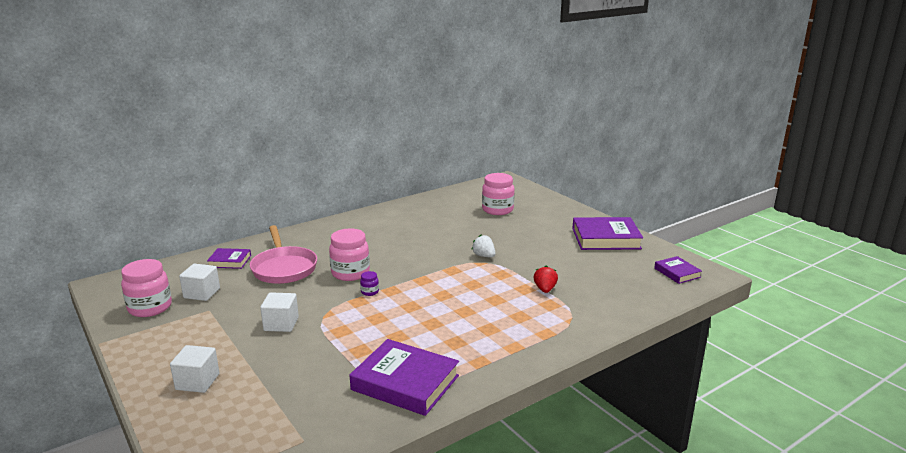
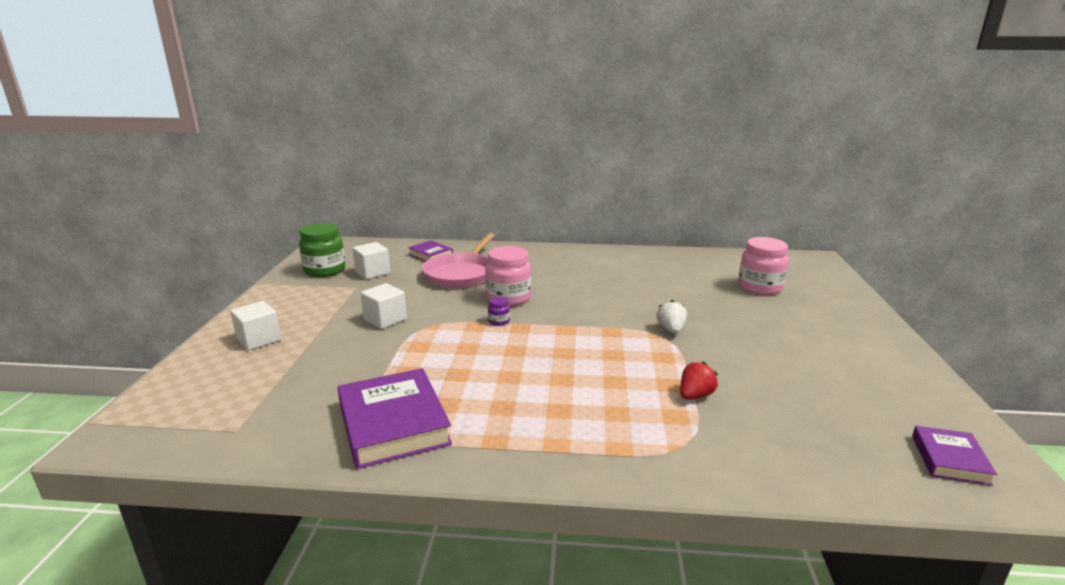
camera: 40 degrees right, 0 degrees up
(150, 308) = (325, 270): pink jar -> green jar
(606, 238) = (877, 368): purple book -> none

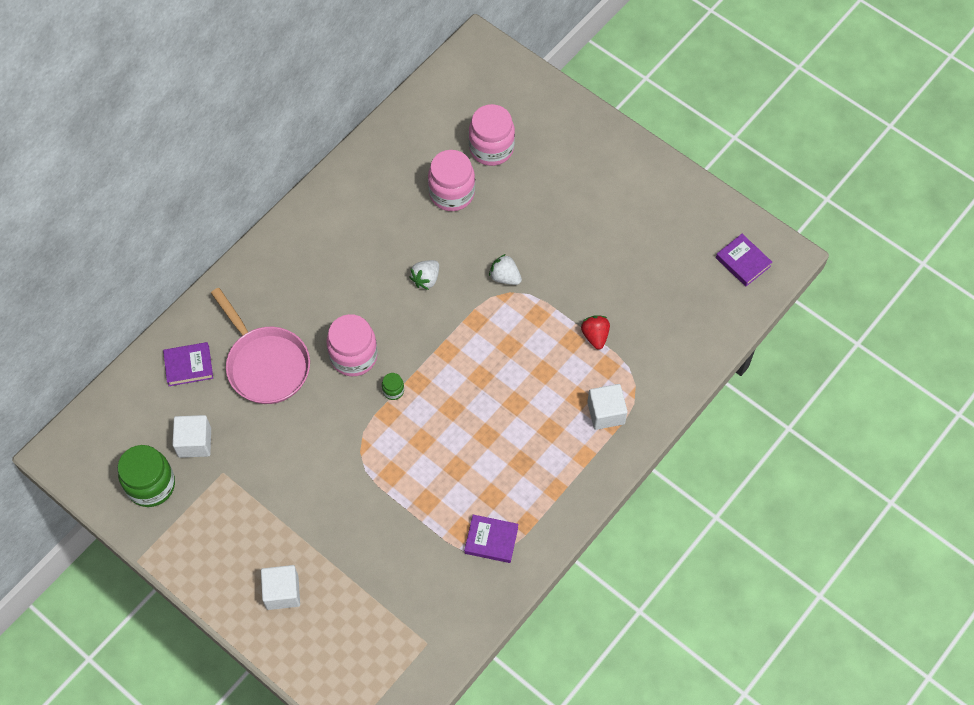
camera: 55 degrees left, 40 degrees up
(385, 319) = (319, 477): white cube -> white cube (606, 413)
(393, 424) = (491, 540): purple book -> purple book, size x0.54
(499, 321) = (393, 391): purple jar -> green jar
(613, 301) = (426, 279): none -> white strawberry
(697, 287) = (452, 193): none -> pink jar

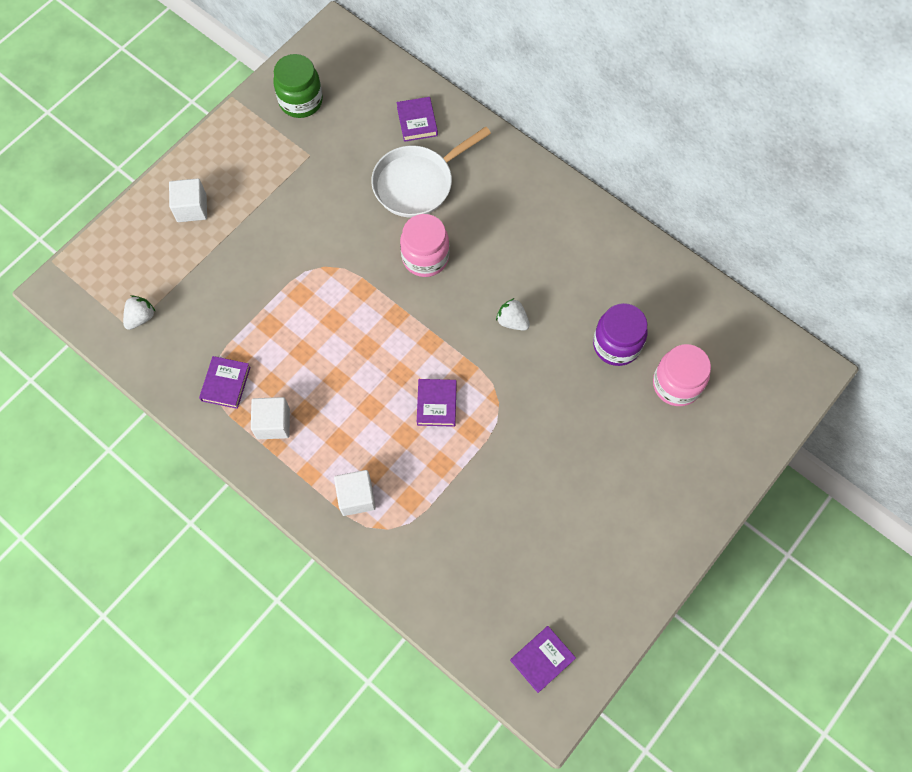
camera: 90 degrees right, 5 degrees up
(194, 442) = (340, 131): white cube -> white cube (273, 423)
(265, 364) = (417, 183): pink pan -> white pan
(393, 391) = (387, 293): green jar -> none
(452, 193) = (616, 345): pink jar -> purple jar
(505, 277) = (516, 398): white strawberry -> white strawberry (141, 317)
(512, 345) = (436, 404): none -> purple book
(595, 336) = (446, 489): red strawberry -> none

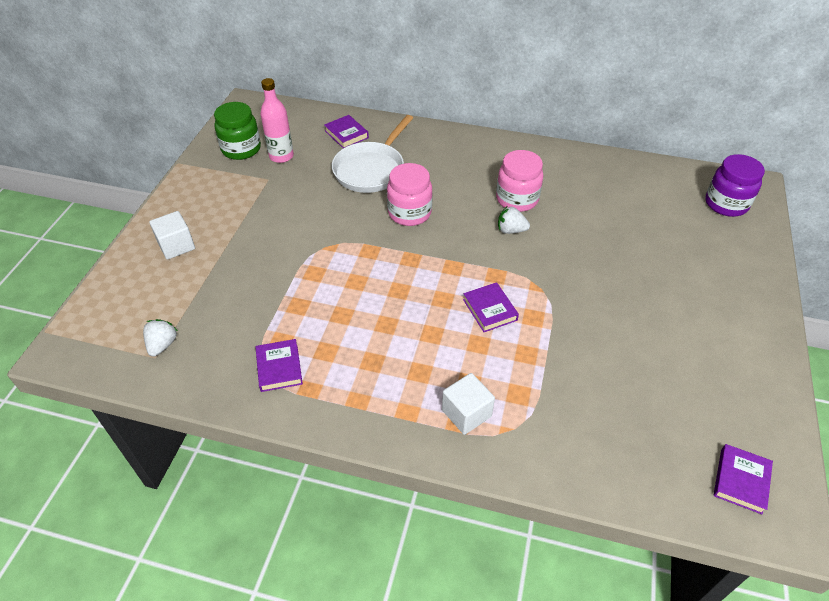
camera: 25 degrees left, 20 degrees down
(273, 423) = (346, 383): white cube -> none
(336, 128) = (281, 156): none -> pink bottle
(616, 345) = (603, 217): purple jar -> purple jar (726, 204)
(676, 384) = (669, 226): pink jar -> pink jar (517, 199)

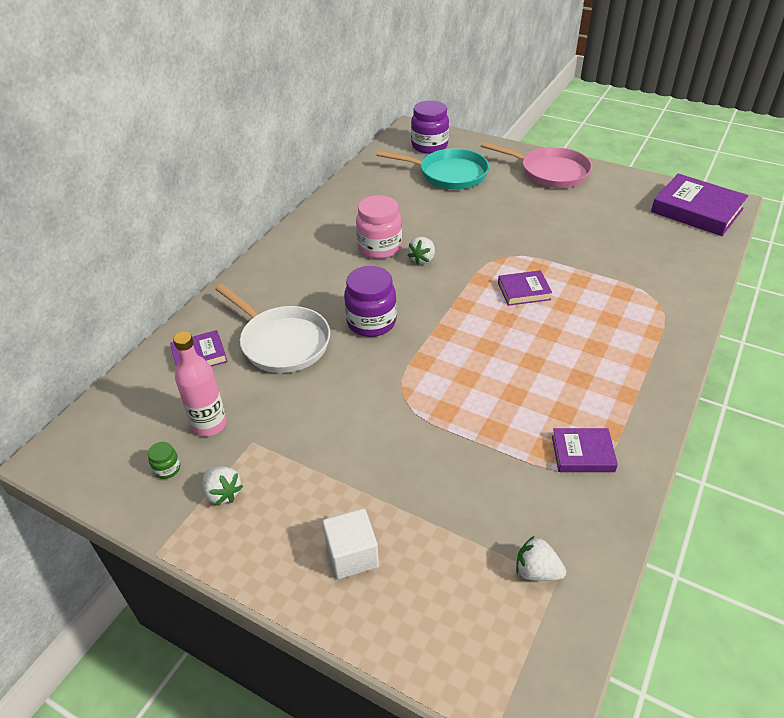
camera: 75 degrees left, 5 degrees down
(223, 177) = (223, 493): none -> white strawberry
(241, 149) = (167, 469): green jar -> green jar, size x0.45
(409, 213) = (371, 322): pink jar -> purple jar
(466, 413) = (642, 326): white cube -> none
(675, 227) = (448, 174): none -> turquoise pan
(738, 315) = (550, 172): none -> pink pan
(741, 481) = (697, 210): purple book -> purple book, size x1.85

